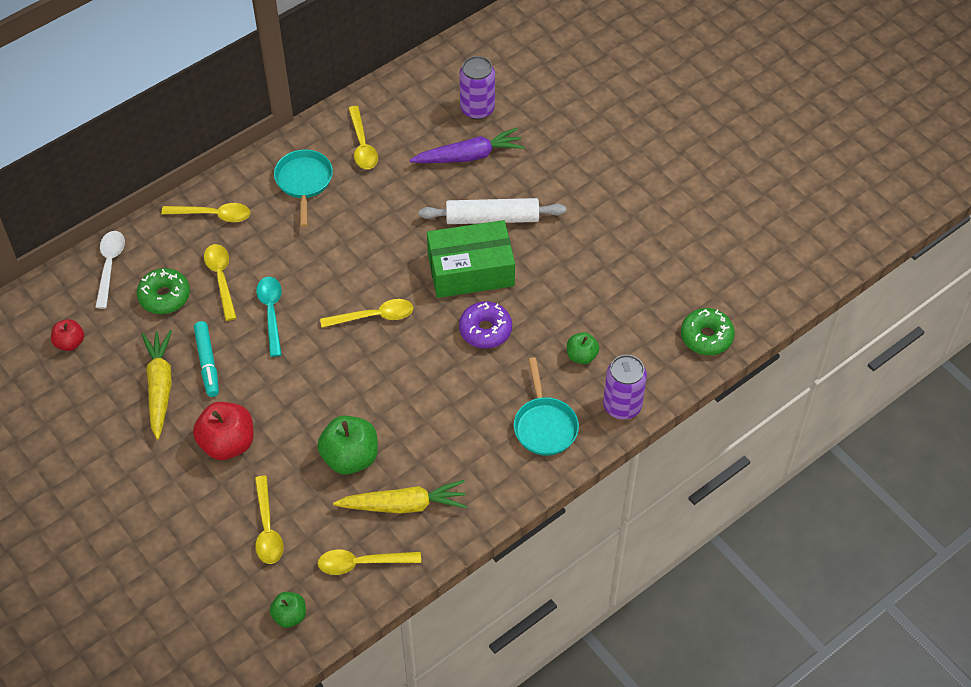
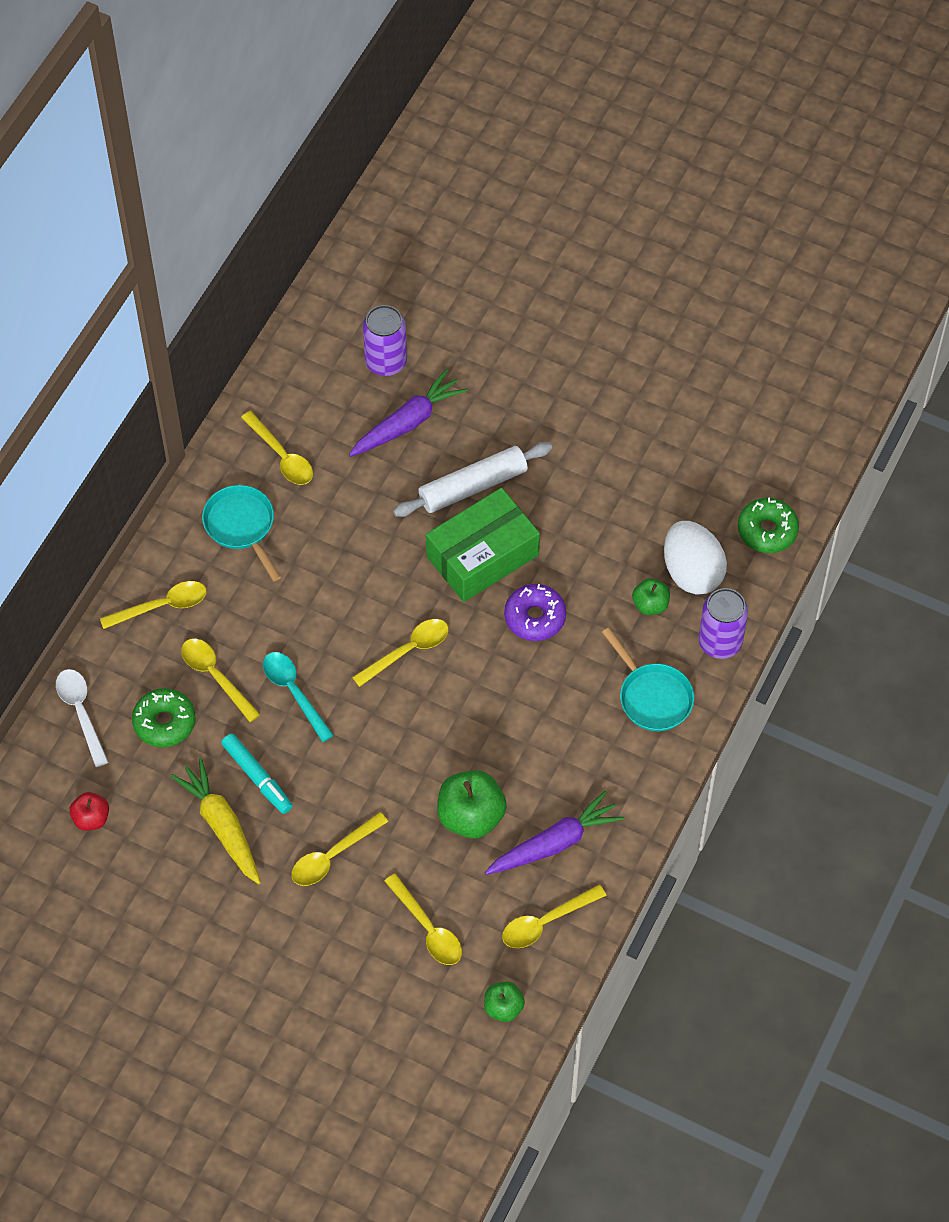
camera: 25 degrees left, 5 degrees up
(227, 443) = (332, 856): red apple -> yellow spoon
(404, 505) = (554, 843): yellow carrot -> purple carrot
(628, 344) = (692, 572): none -> white egg

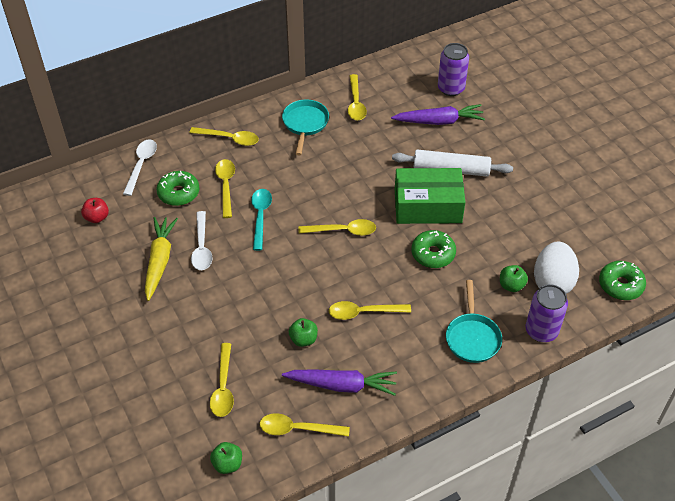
camera: 35 degrees right, 10 degrees down
(257, 777) = (202, 247): turquoise marker -> white spoon
(332, 856) = (204, 313): yellow spoon -> yellow spoon (363, 312)
(471, 816) = (303, 339): green apple -> green apple, size x0.57
(535, 617) = (433, 254): purple donut -> green donut

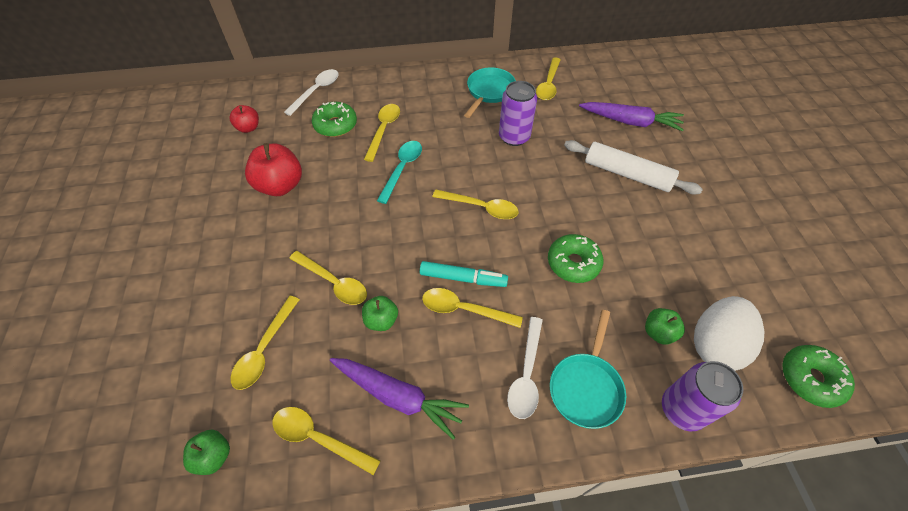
camera: 20 degrees right, 5 degrees up
(160, 261) = (280, 186): yellow carrot -> red apple
(202, 247) = (328, 184): white spoon -> white spoon (526, 375)
(229, 139) = (410, 88): yellow spoon -> yellow spoon (334, 283)
(352, 290) = (463, 278): none -> turquoise marker
(427, 206) = (586, 206): green box -> none
(451, 88) = (654, 93): purple can -> purple can (514, 137)

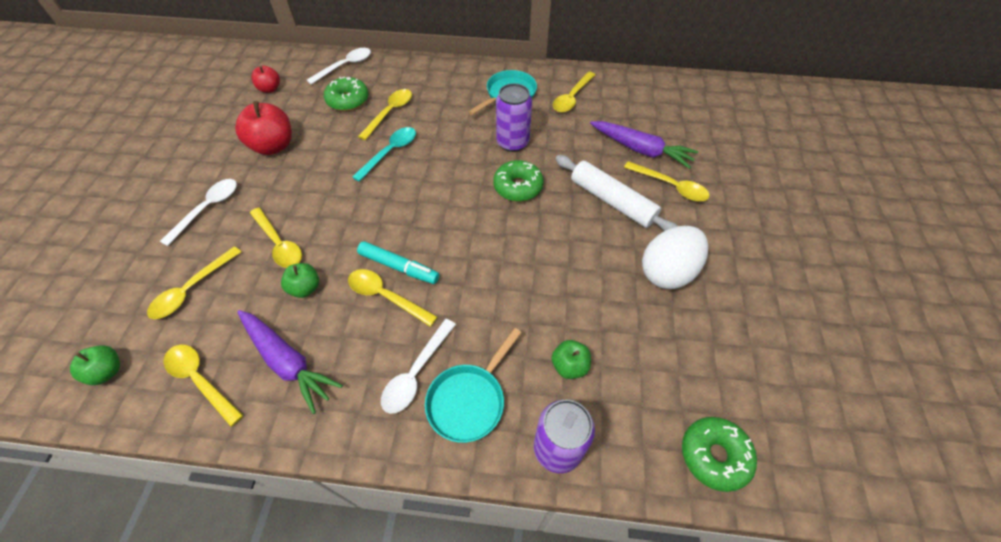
camera: 15 degrees right, 0 degrees up
(241, 263) = (208, 209): none -> white spoon
(481, 207) = (448, 204): yellow spoon -> yellow spoon (671, 186)
(573, 263) = (514, 277): green donut -> green donut (518, 187)
(715, 345) = (624, 393): white egg -> white egg (667, 272)

